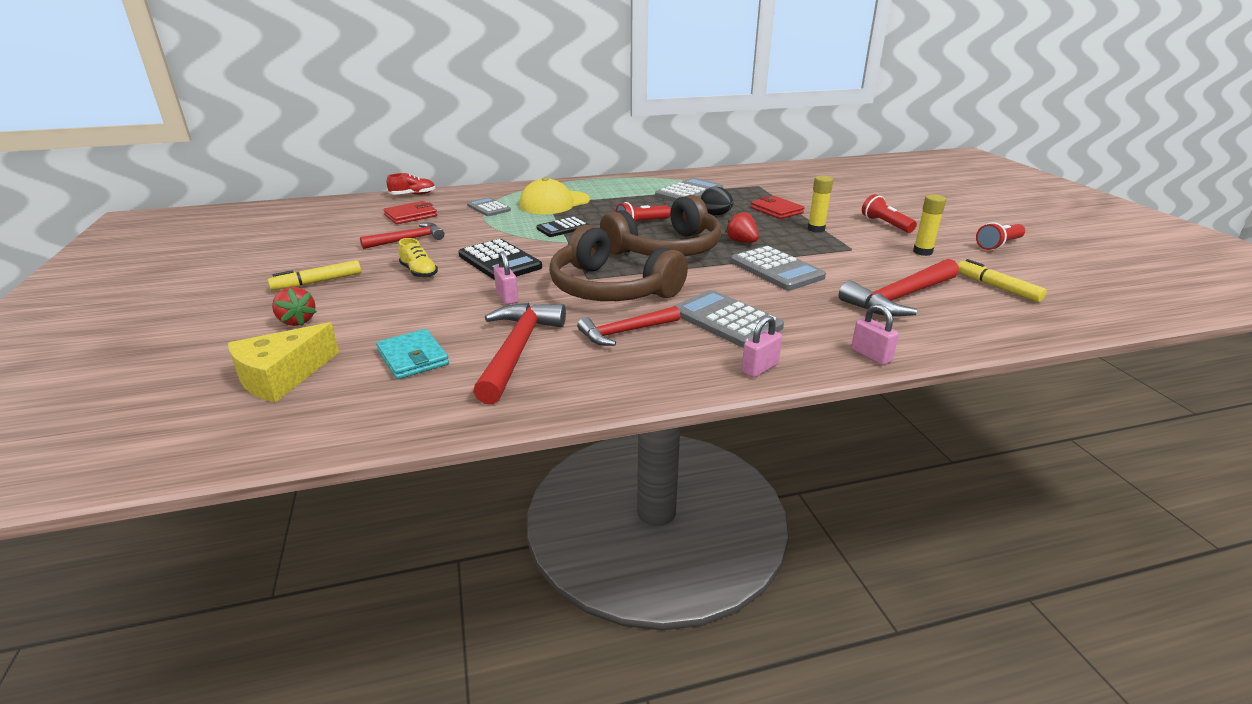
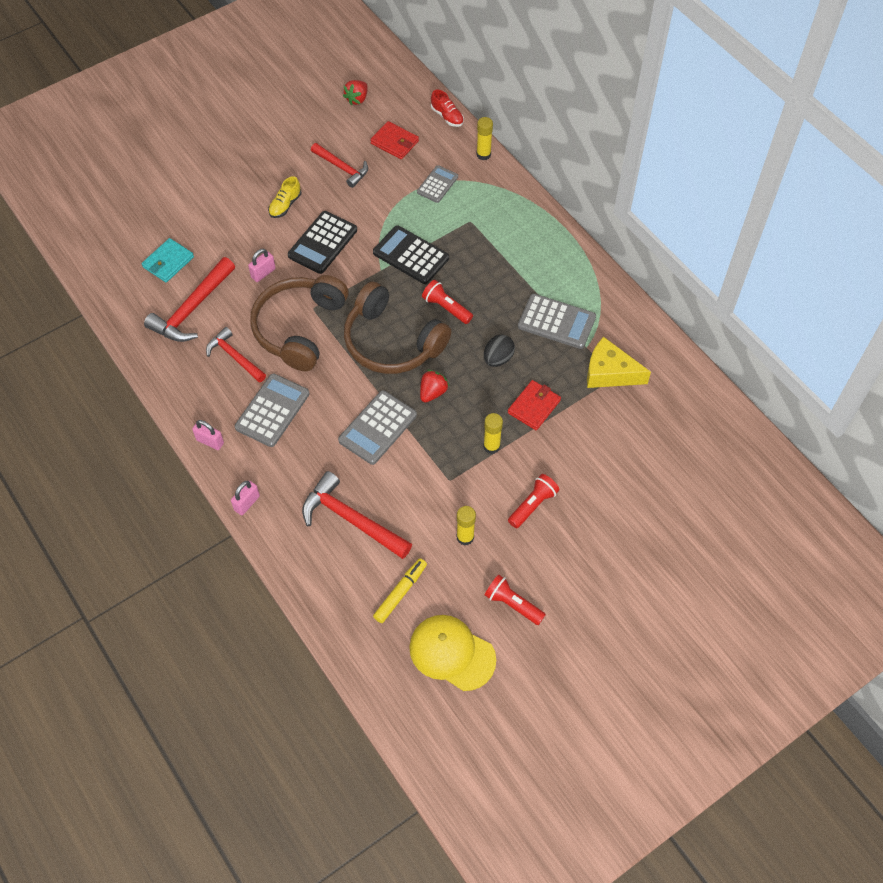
camera: 70 degrees right, 30 degrees up
(282, 376) = (131, 215): yellow cheese -> yellow cheese (609, 373)
(297, 321) = (193, 183): red strawberry -> red strawberry (357, 99)
(318, 282) = (249, 160): yellow marker -> none
(478, 190) = (483, 154): none -> yellow glue stick
(517, 350) = (192, 309): red hammer -> red hammer turned 135 degrees clockwise
(554, 203) = (473, 225): yellow cap -> yellow cap (452, 653)
(563, 228) = (411, 255): black calculator -> black calculator, size x1.58

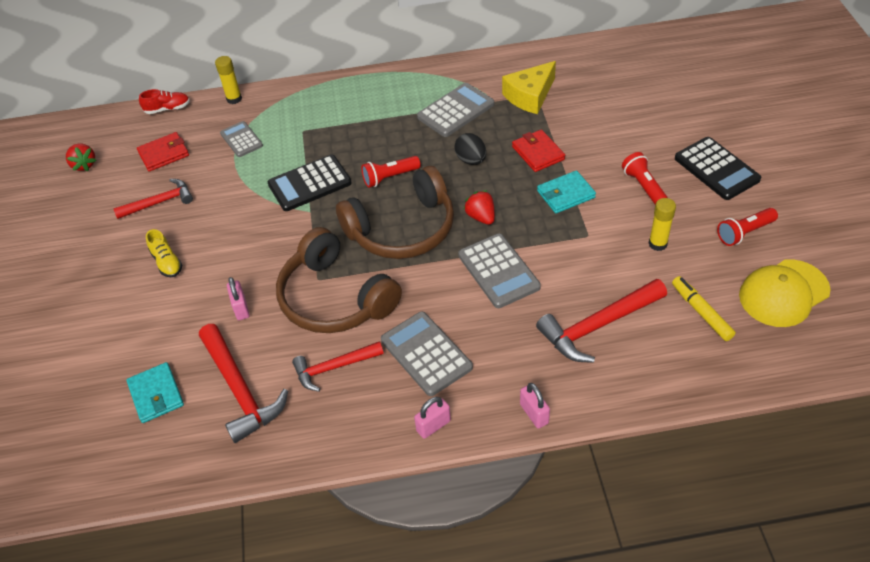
camera: 60 degrees left, 10 degrees down
(322, 243) = (241, 246): black calculator -> black calculator (716, 169)
(491, 446) = (566, 194): yellow glue stick -> turquoise wallet

